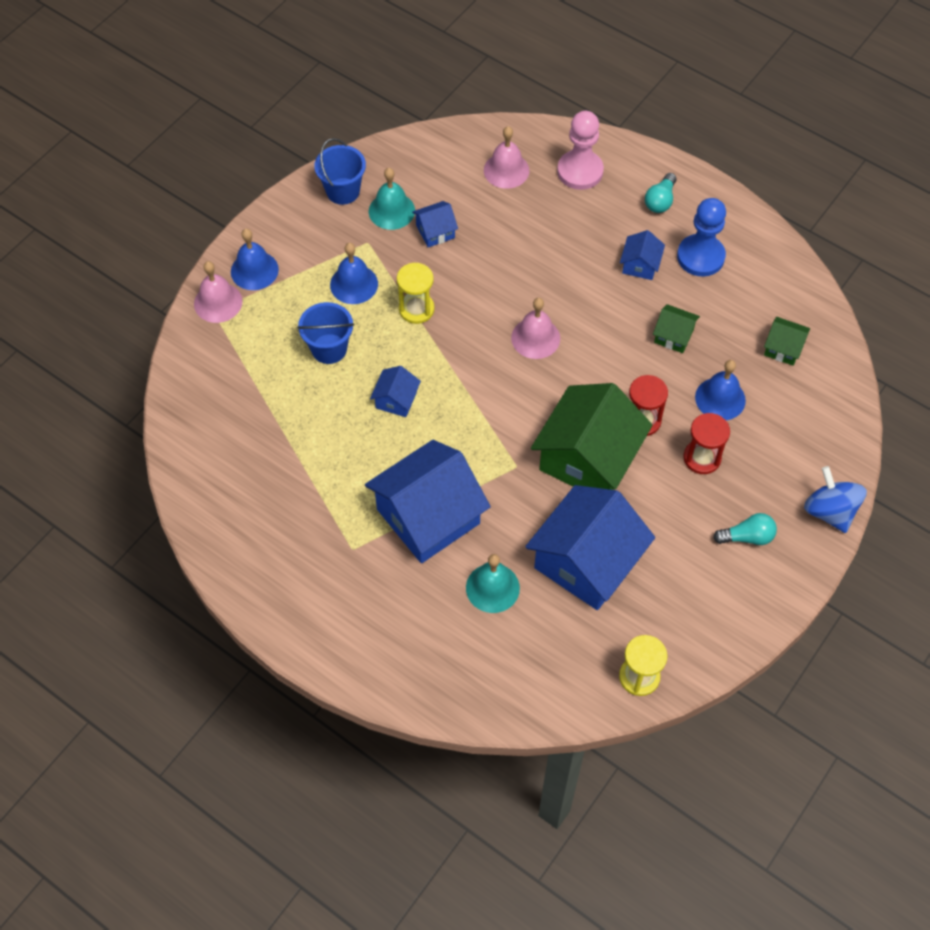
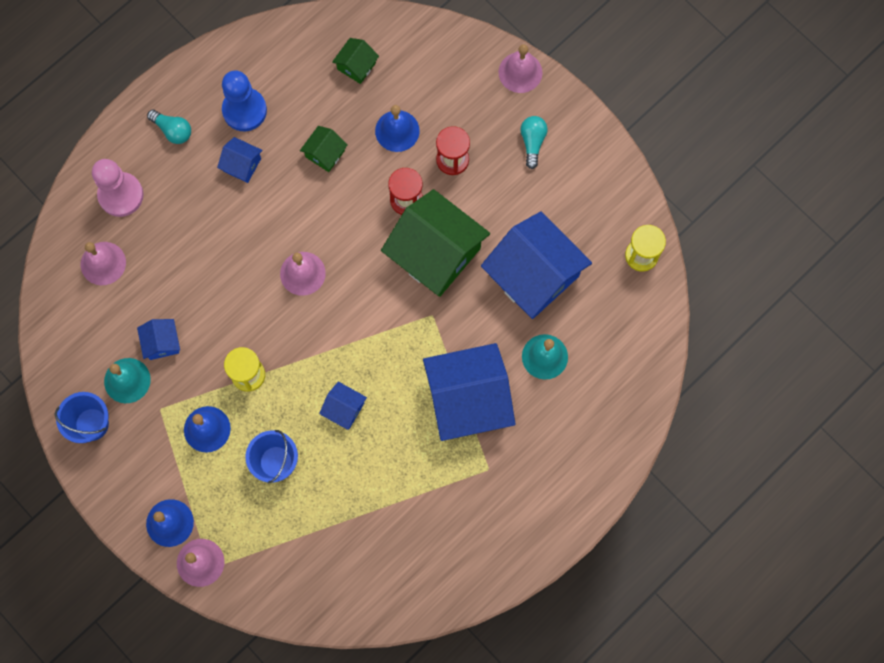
camera: 80 degrees left, 15 degrees up
(428, 516) = (468, 399): blue house -> blue house turned 75 degrees counterclockwise
(829, 511) = (520, 72): blue spinning top -> pink bell

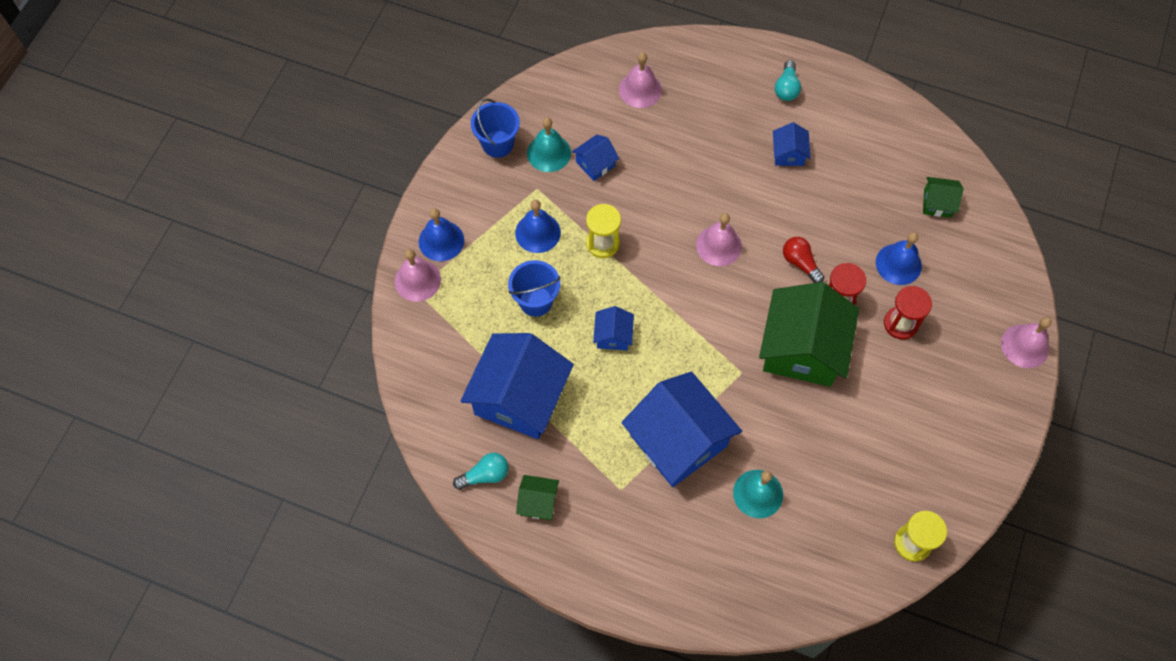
camera: 65 degrees right, 10 degrees down
(121, 195) = (706, 76): pink pawn -> none
(244, 110) = (838, 133): blue pawn -> none
(325, 153) = (839, 214): green house -> green house (538, 502)
(355, 212) = (800, 263): none -> red light bulb
(532, 142) = (963, 388): turquoise light bulb -> turquoise light bulb (485, 475)
(534, 275) = (832, 447): blue house -> blue house (519, 397)

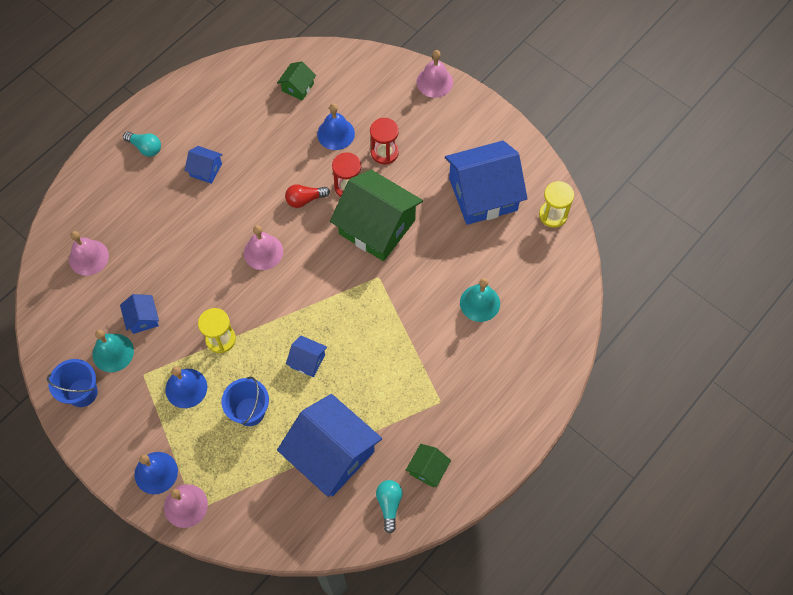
camera: 70 degrees left, 0 degrees up
(678, 440) = (416, 344): blue house -> blue house (483, 194)

